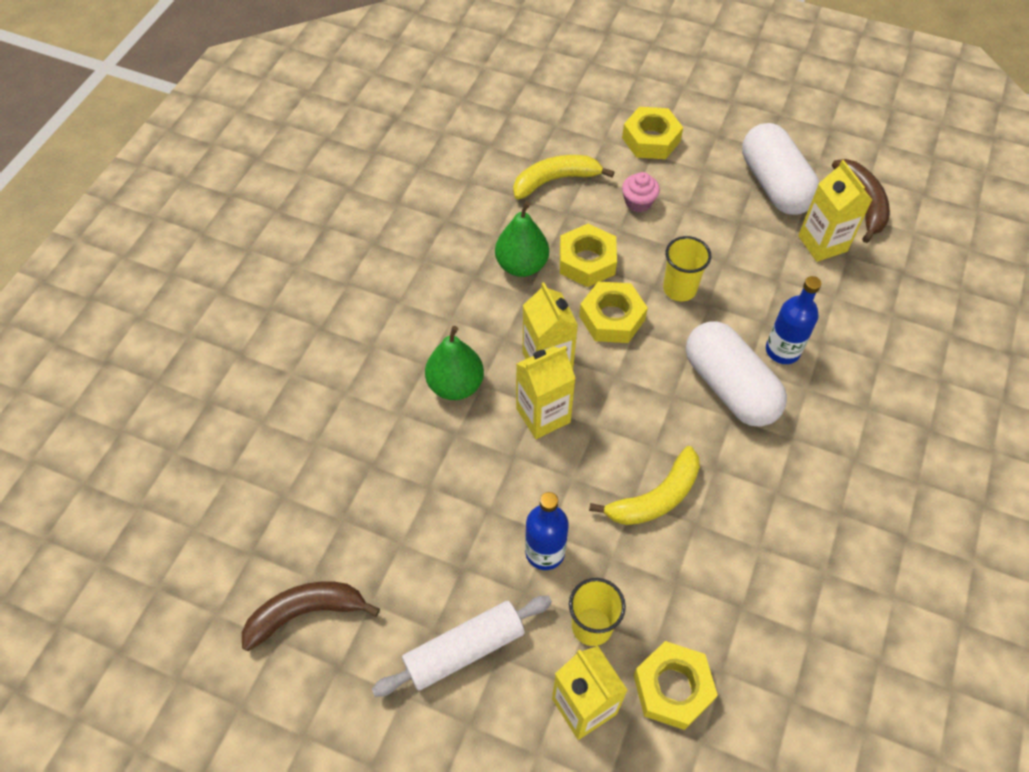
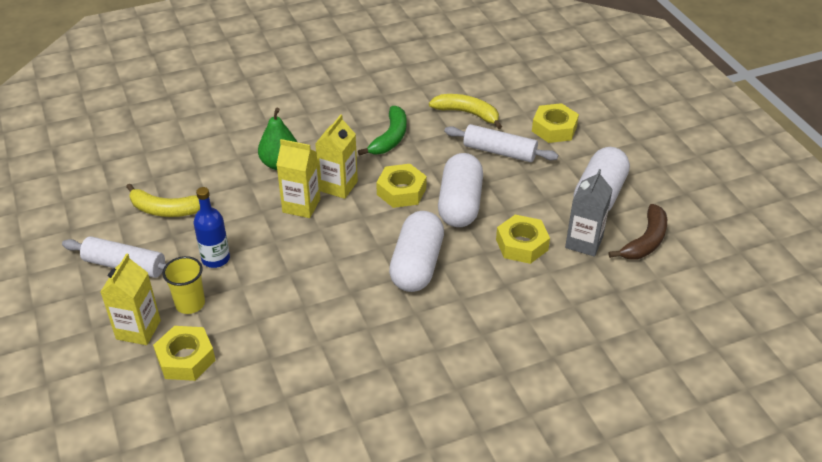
camera: 45 degrees right, 15 degrees down
(305, 613) = (87, 200): brown banana -> none
(521, 265) = (390, 138): green pear -> green banana
(587, 261) = (427, 159): yellow nut -> yellow nut (522, 244)
(638, 202) = (499, 152): pink cupcake -> white rolling pin
(655, 497) = (301, 280): yellow banana -> yellow banana (166, 210)
(679, 289) = (460, 204): yellow cup -> white capsule
(782, 350) = (474, 272): blue bottle -> none
(822, 243) = (584, 242): yellow carton -> grey carton

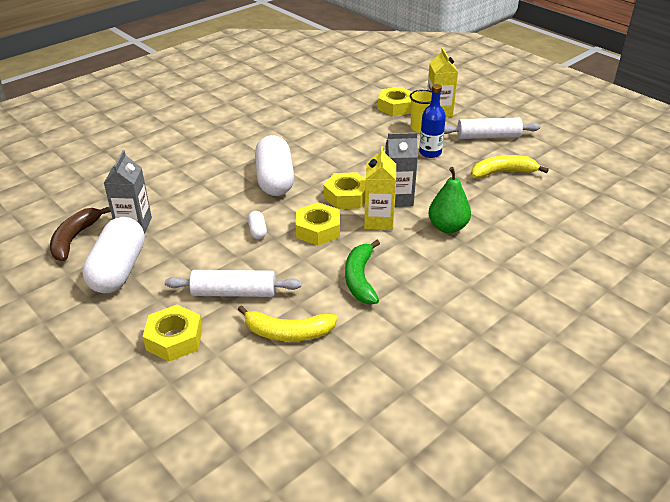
camera: 160 degrees right, 5 degrees down
(301, 206) = (398, 199): yellow carton -> grey carton
(460, 204) = (257, 231): white capsule -> white capsule, size x0.41
(522, 244) = (191, 212): yellow nut -> yellow nut (347, 196)

